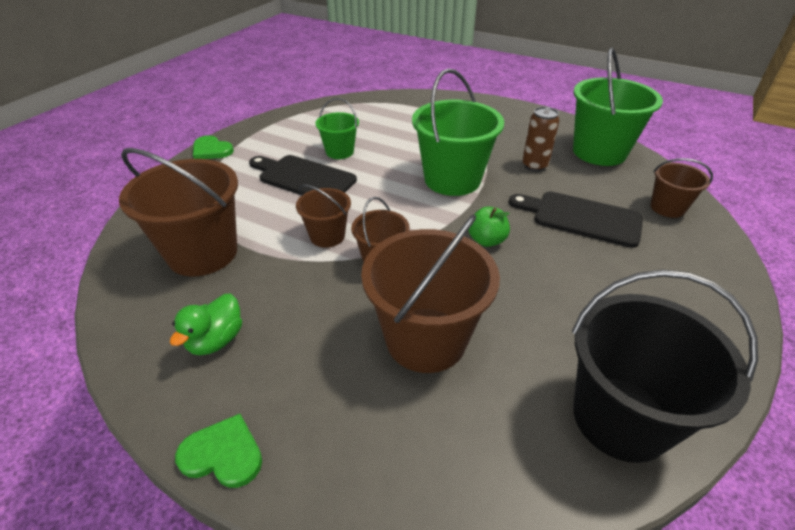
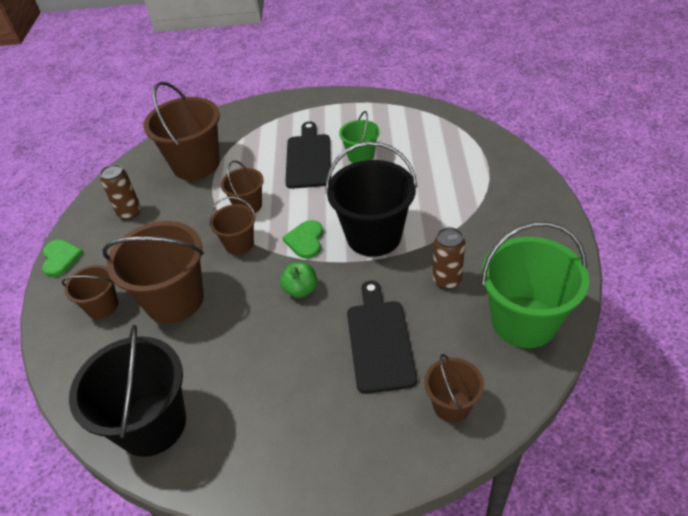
camera: 65 degrees right, 5 degrees up
(211, 150) = (307, 99): green heart -> green heart (305, 240)
(216, 340) = (129, 213): green duck -> brown can
(378, 421) = (102, 306): none -> brown bucket
(452, 179) = (374, 236): green bucket -> black bucket

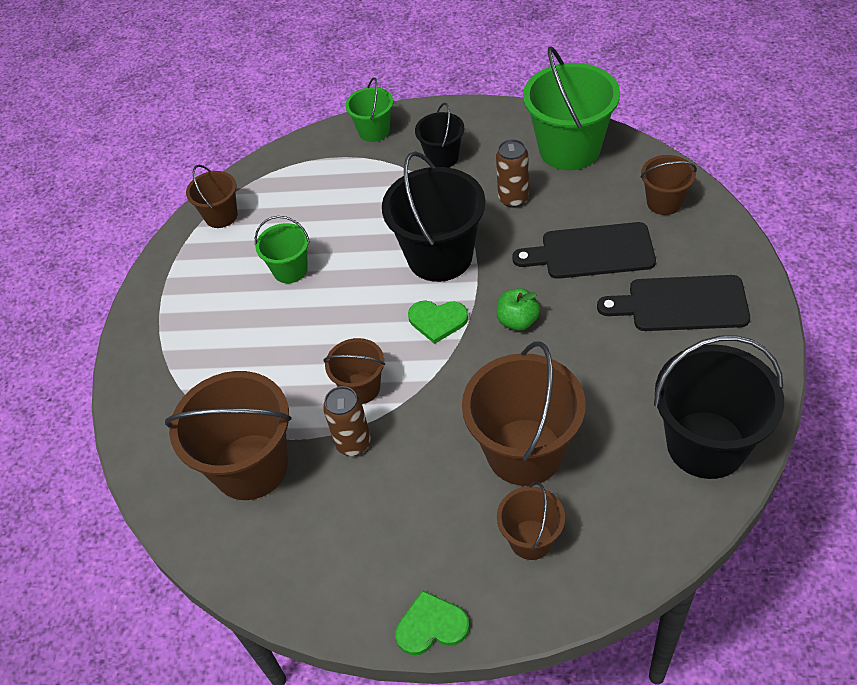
camera: 85 degrees left, 5 degrees up
(129, 213) = (344, 543): brown can -> brown can (353, 443)
(239, 244) = (433, 390): brown bucket -> brown bucket (221, 216)
(308, 158) = (278, 325): black cutting board -> black cutting board (681, 304)
(497, 227) = (442, 157): none -> black bucket
(524, 181) = (374, 131): none -> green bucket

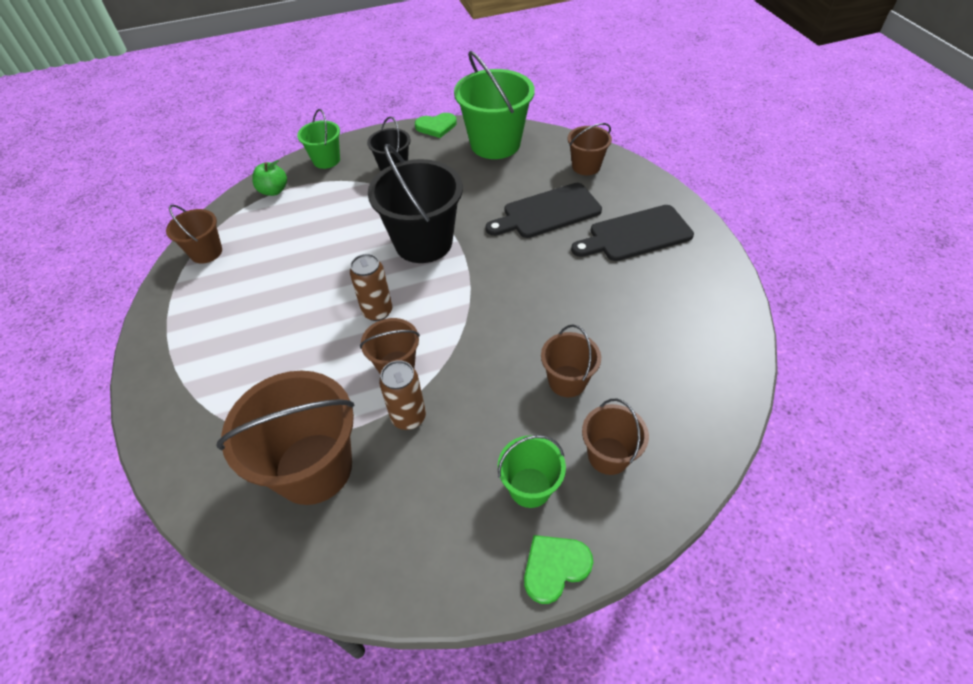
camera: 25 degrees left, 0 degrees up
(290, 270) = (290, 282): green bucket -> green bucket (530, 487)
(437, 320) = (443, 293): green heart -> green heart (436, 126)
(513, 199) = (466, 187): brown can -> brown can (377, 311)
(518, 321) = (512, 277): green apple -> green apple (273, 191)
(524, 452) = (567, 381): brown bucket -> brown bucket, size x0.54
(706, 444) = (710, 334): black bucket -> none

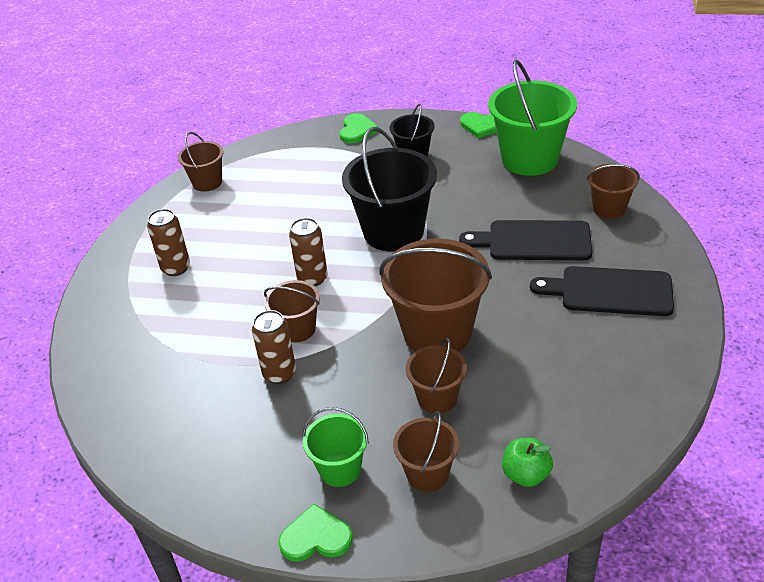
camera: 30 degrees right, 10 degrees down
(229, 350) = (176, 268): none -> brown can
(273, 191) = (294, 145): green apple -> green apple (526, 474)
(313, 468) = (181, 382): brown bucket -> brown bucket (437, 332)
(326, 160) = (357, 130): green bucket -> green heart

